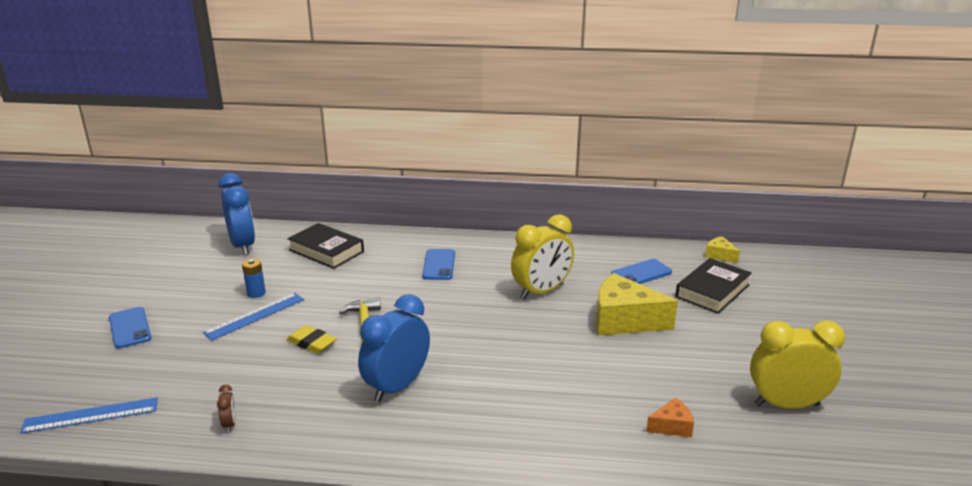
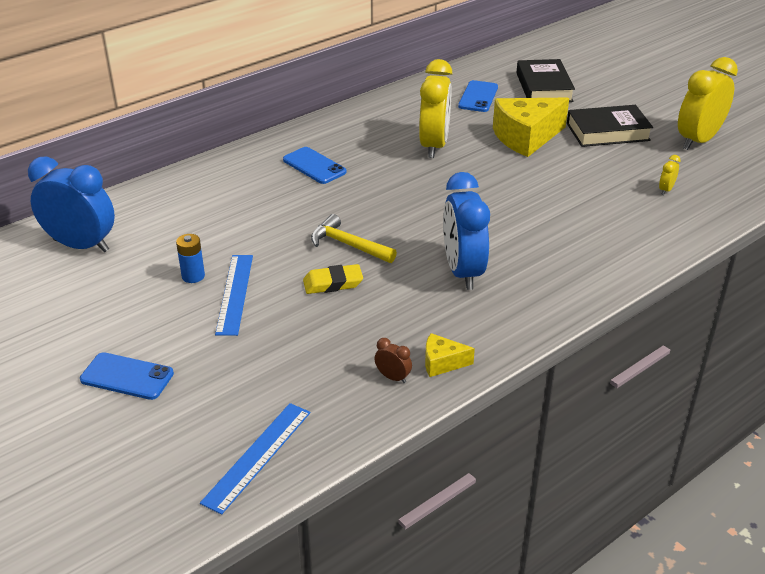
camera: 45 degrees left, 10 degrees up
(326, 251) = (184, 206): black book -> black book (607, 132)
(672, 426) = (666, 190): orange cheese -> yellow clock
(719, 255) = (506, 58): yellow cheese -> yellow cheese (442, 363)

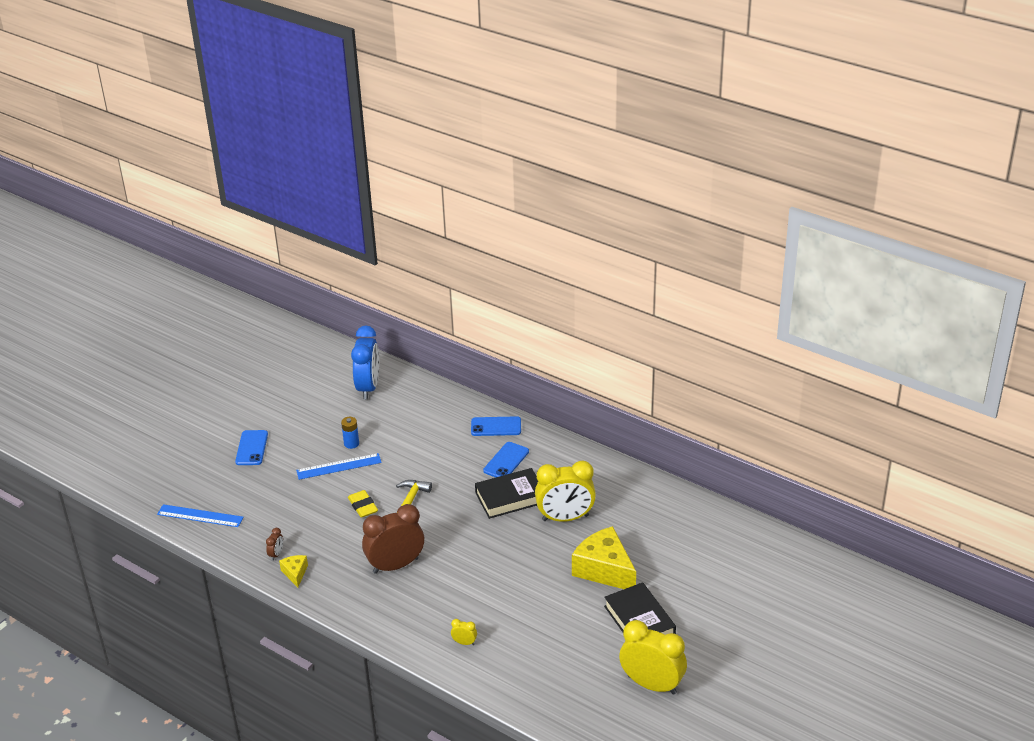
camera: 75 degrees right, 0 degrees up
(462, 272) = (395, 565): blue clock -> brown clock
(478, 97) = (665, 528): blue phone -> blue phone (496, 427)
(544, 87) = (707, 568): black book -> black book (510, 497)
(666, 190) = (553, 667): yellow clock -> yellow clock (464, 642)

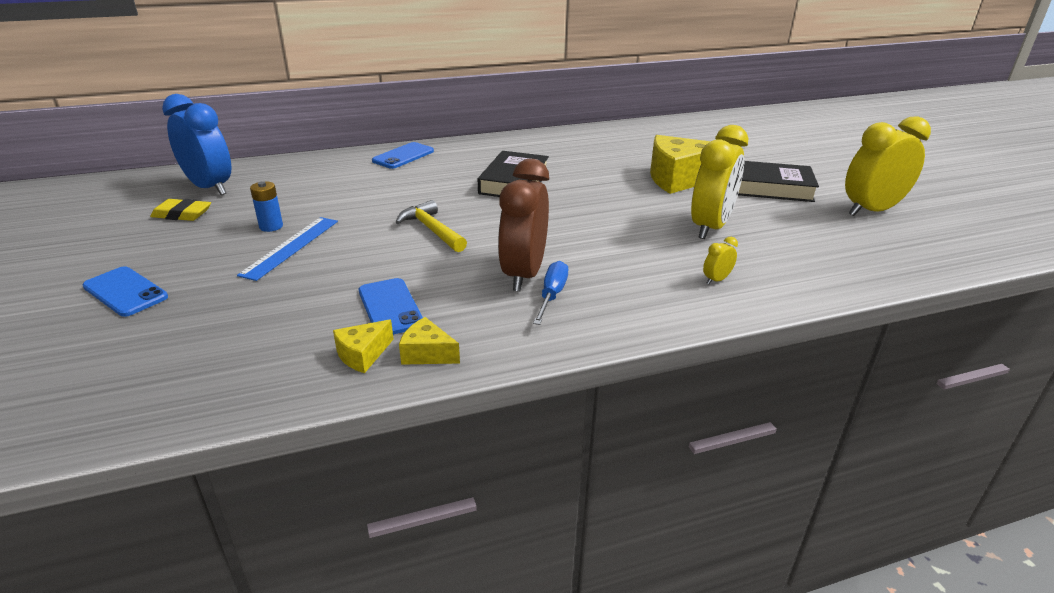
camera: 55 degrees left, 5 degrees down
(200, 516) = (152, 395): blue ruler -> none
(276, 554) = (363, 355): brown clock -> yellow cheese
(363, 506) = (387, 257): yellow eraser -> yellow eraser (182, 214)
(384, 587) = (552, 295): none -> blue screwdriver
(506, 461) = (459, 167): blue phone -> blue phone (390, 307)
(565, 518) = (582, 171): yellow clock -> yellow clock (710, 227)

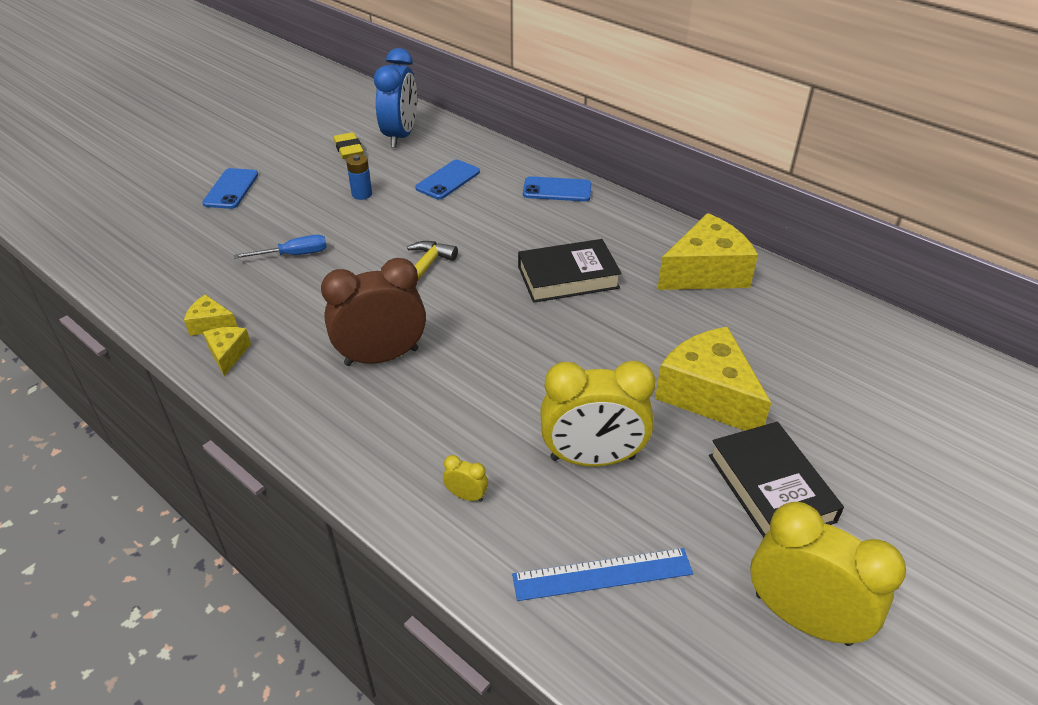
camera: 60 degrees right, 10 degrees up
(291, 247) = (337, 219): blue ruler -> blue ruler (602, 574)
(390, 307) = (281, 307): blue phone -> blue phone (448, 180)
(552, 295) = (356, 388): blue screwdriver -> blue screwdriver (294, 254)
(563, 145) = (705, 272): none -> yellow cheese

